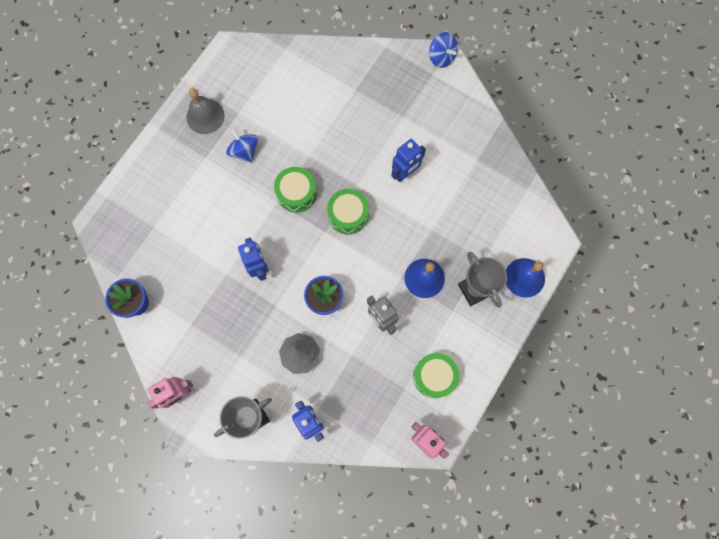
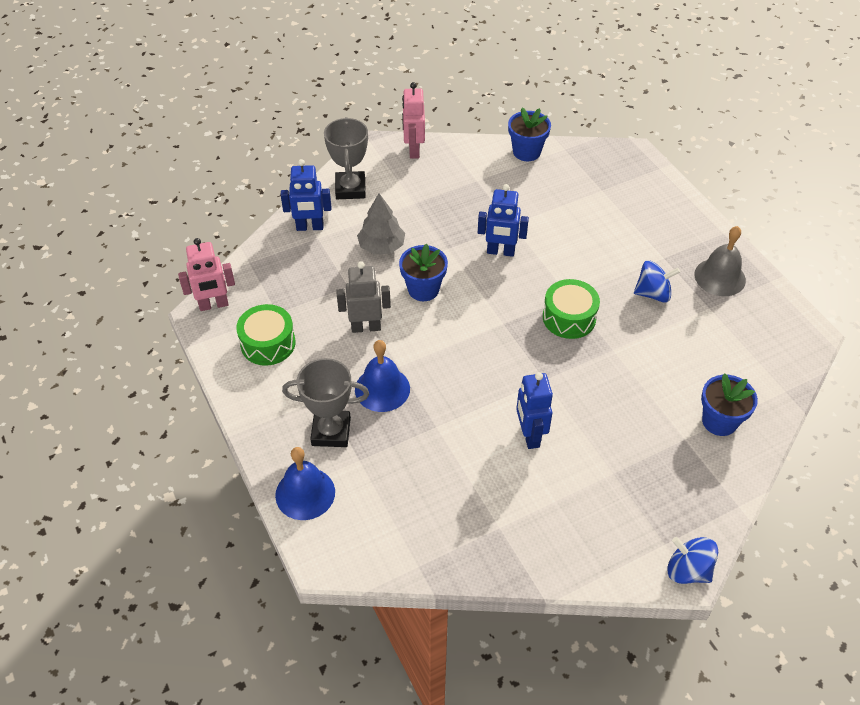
camera: 120 degrees right, 25 degrees down
(330, 76) = (719, 421): none -> blue flower pot
(348, 215) = (510, 353): green drum -> none
(441, 57) = (688, 570): blue spinning top -> blue spinning top turned 45 degrees clockwise

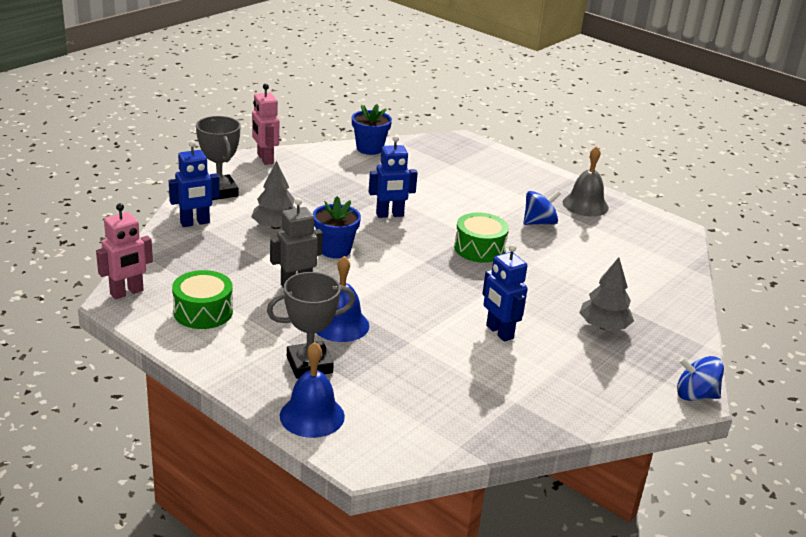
camera: 25 degrees left, 20 degrees down
(642, 454) = (604, 326): none -> grey tree
(719, 421) = (650, 294): blue flower pot -> none

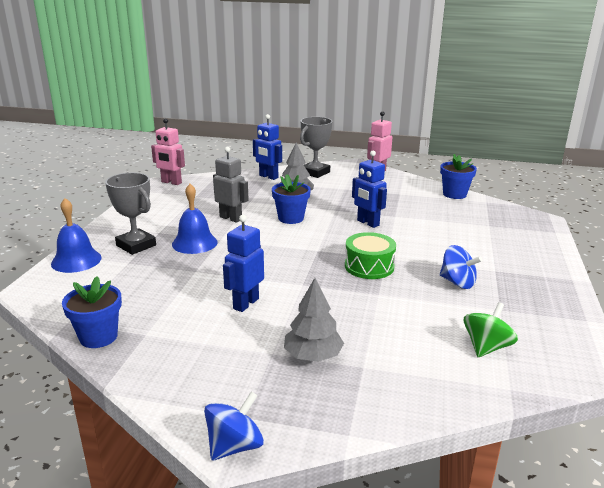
camera: 65 degrees right, 5 degrees down
(203, 312) = (170, 203): green drum -> none
(502, 430) = (98, 337): none -> blue flower pot
(585, 205) = (535, 298): grey bell -> none
(635, 252) = (486, 347): none -> green spinning top
(695, 395) = (234, 446): blue spinning top -> blue spinning top turned 60 degrees clockwise

